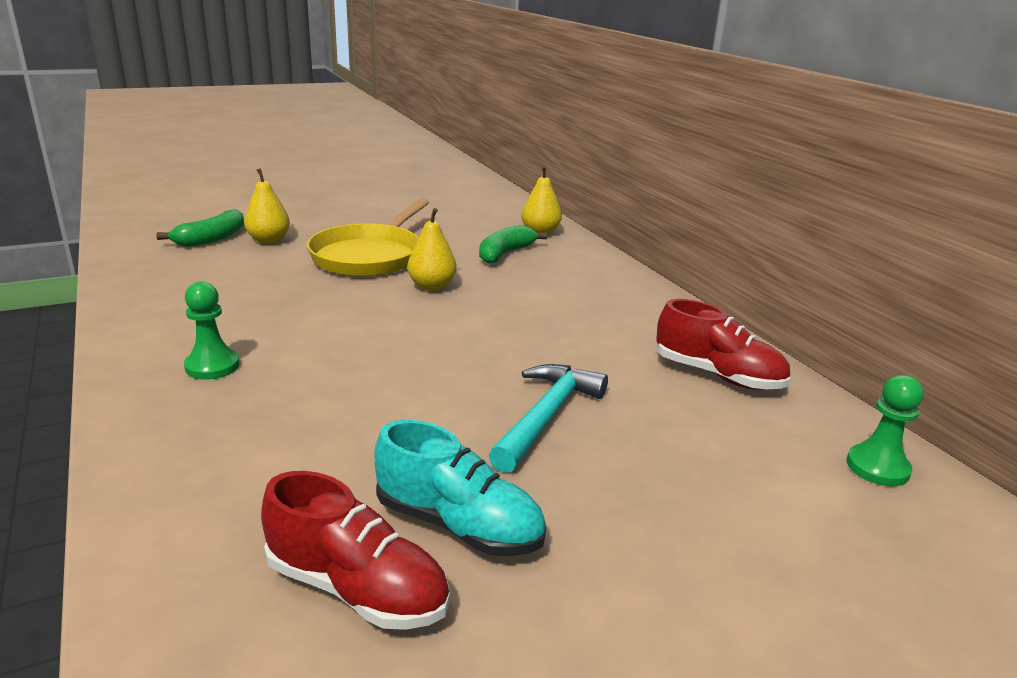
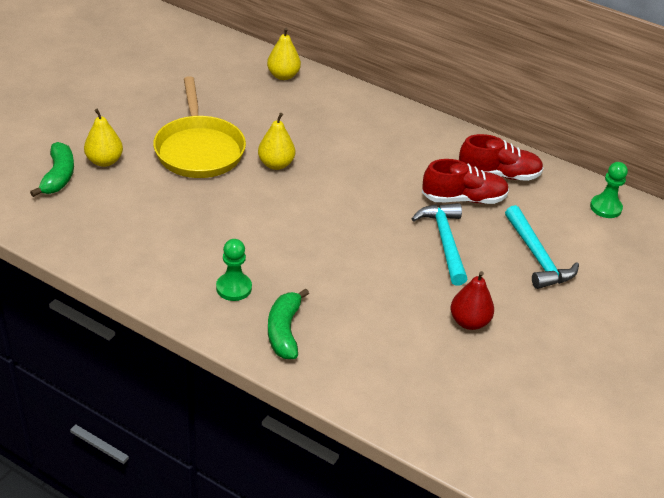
camera: 35 degrees left, 15 degrees up
(357, 588) = (462, 370): red shoe -> red shoe (463, 199)
(458, 525) = (469, 322): turquoise shoe -> red pear
(505, 254) = (285, 110): green banana -> green banana (284, 331)
(680, 485) = (537, 256): none -> turquoise hammer

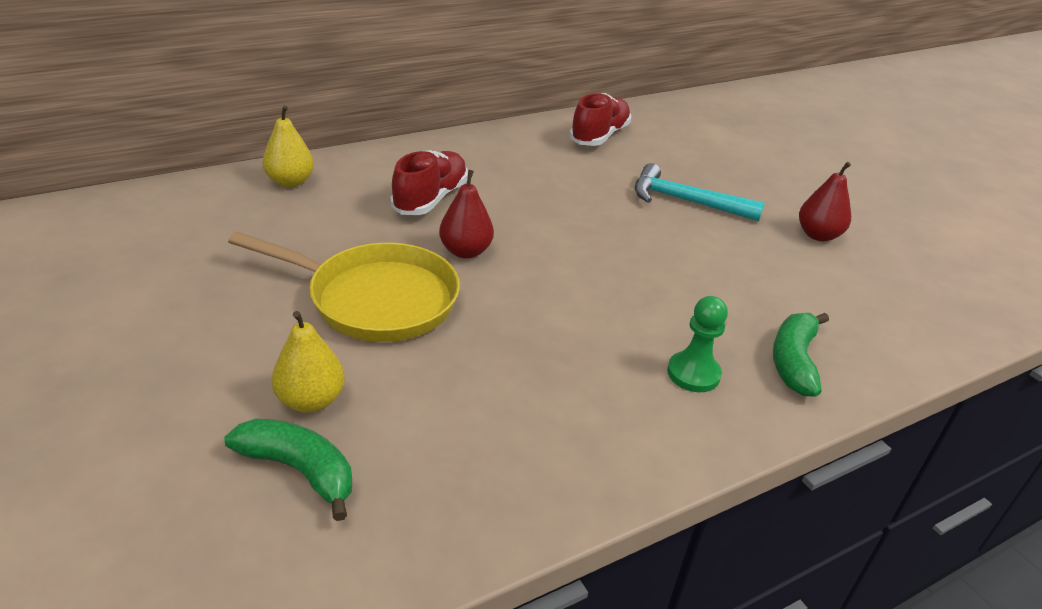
camera: 60 degrees left, 5 degrees down
(276, 164) = (466, 251): yellow pear -> red pear
(284, 331) = (794, 361): green banana -> green banana turned 75 degrees clockwise
(463, 199) = (623, 166): red shoe -> red shoe (430, 199)
(537, 256) = (735, 166): turquoise hammer -> none
(605, 207) = (683, 112): green pawn -> none

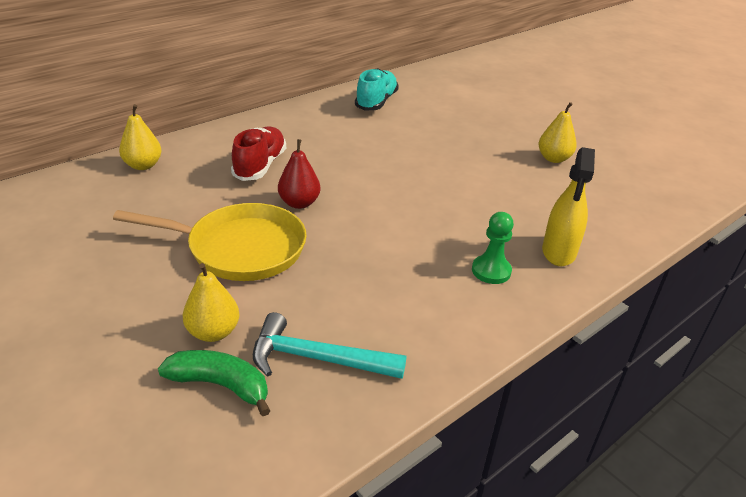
camera: 10 degrees left, 0 degrees up
(599, 136) = (376, 102): red shoe -> turquoise shoe
(686, 201) = (454, 145): turquoise hammer -> turquoise hammer (318, 359)
(794, 361) = (558, 252): green banana -> yellow spray bottle
(818, 235) = (553, 159): red pear -> yellow pear

